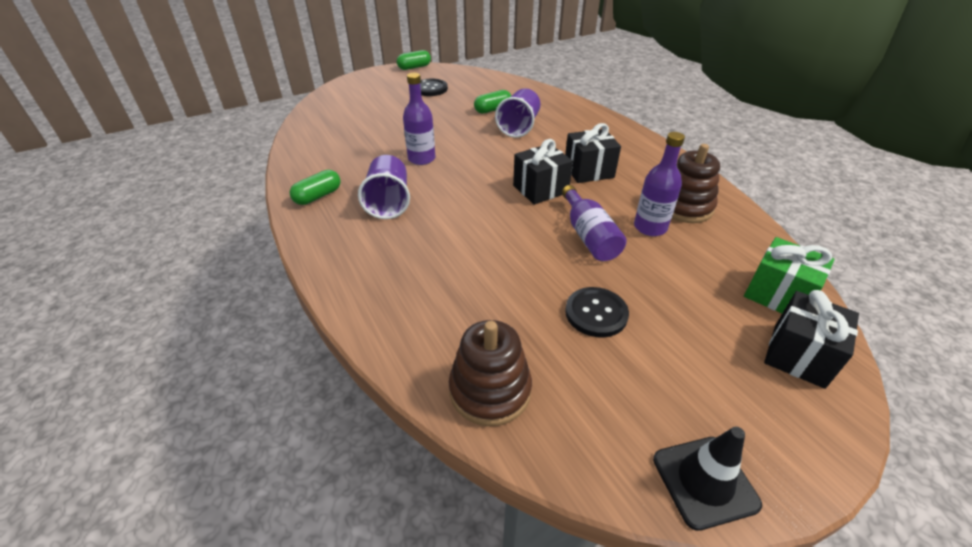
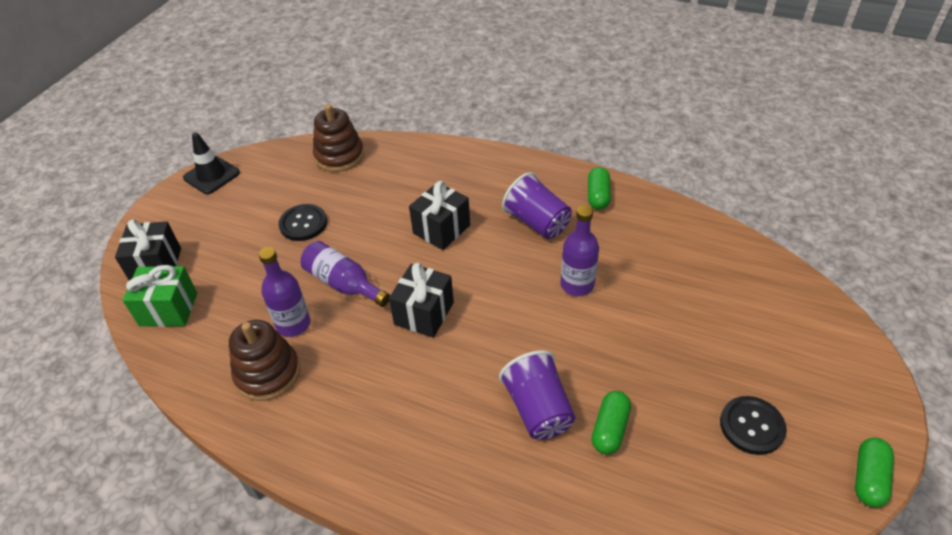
camera: 145 degrees right, 5 degrees up
(588, 171) = (394, 372): black gift -> black gift (441, 229)

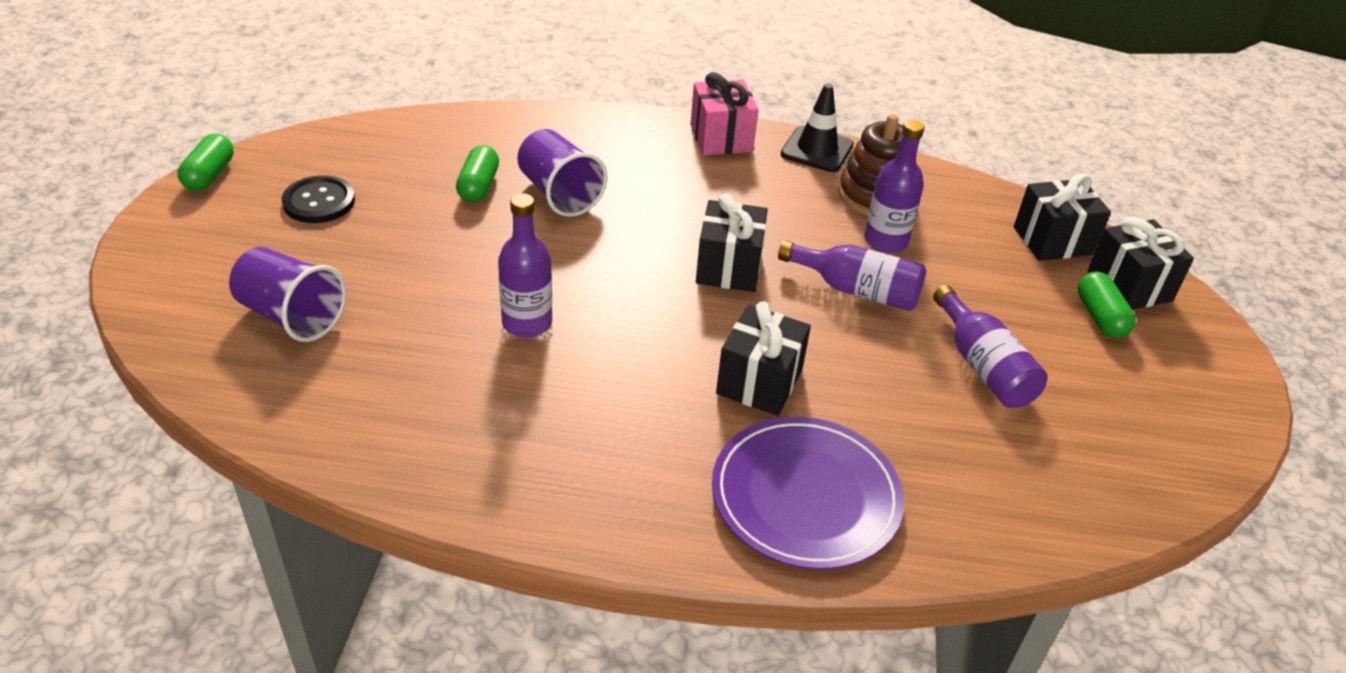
camera: 160 degrees right, 5 degrees down
(169, 309) = (1053, 241): green gift -> black gift
(211, 175) = (1217, 434): black traffic cone -> black traffic cone (817, 150)
(303, 224) = (983, 366): black button -> purple bottle
(339, 156) = (1030, 506): brown stacking toy -> none
(363, 472) = (721, 138): none -> pink gift
(445, 171) = (805, 496): none -> purple plate
(537, 222) = (604, 412): purple cup -> purple cup (291, 316)
(598, 196) = (500, 477): green capsule -> green capsule (1100, 317)

